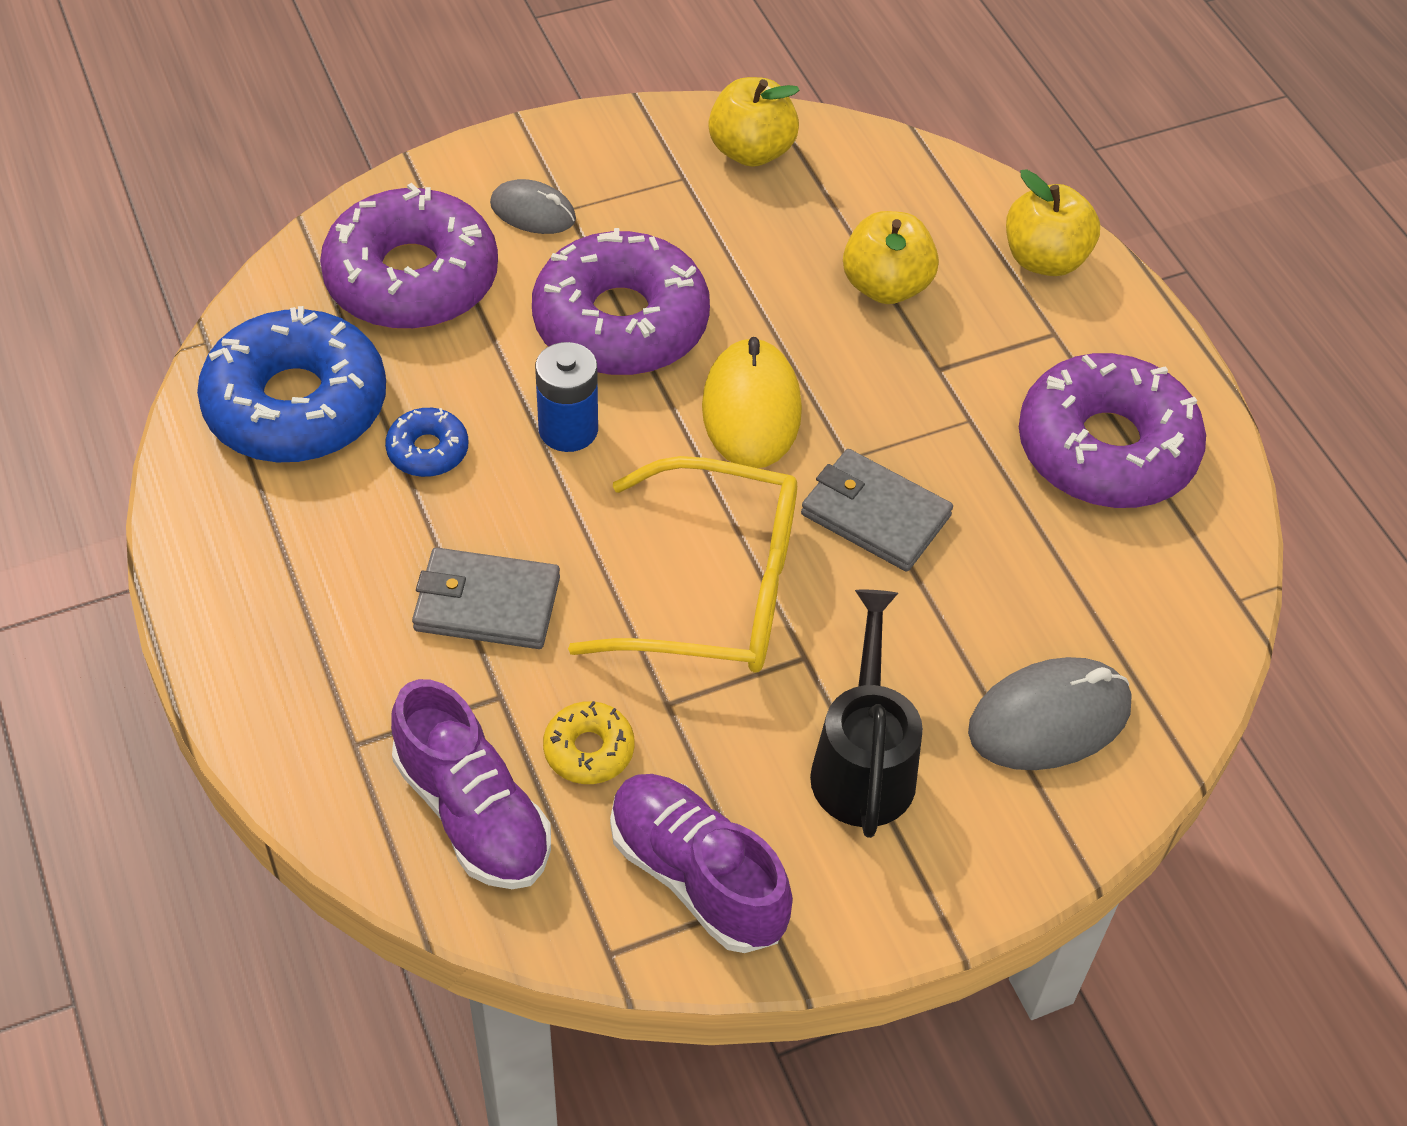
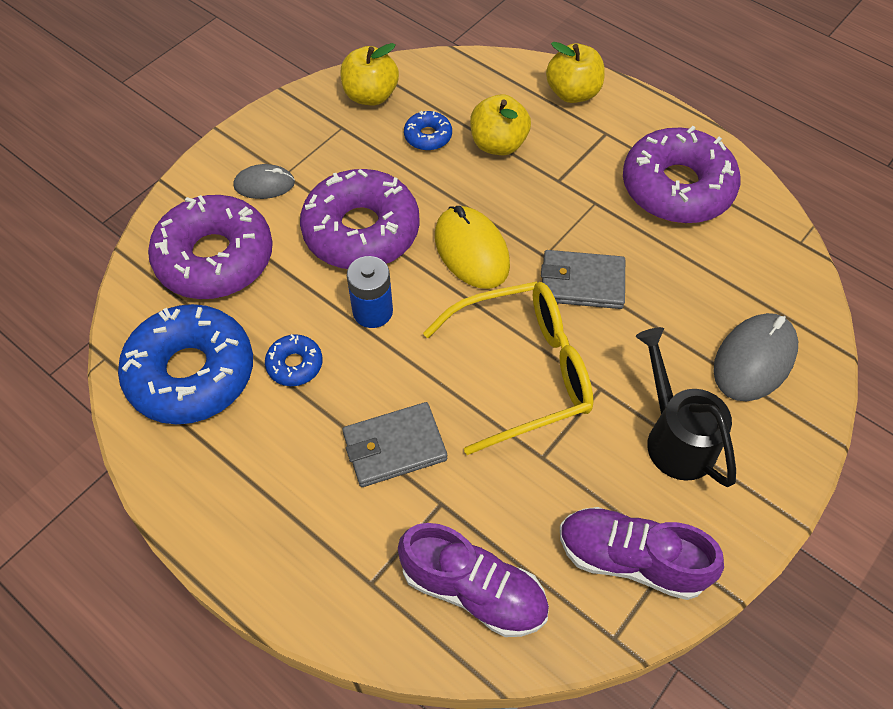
camera: 25 degrees left, 5 degrees up
(589, 750) = (516, 511): yellow donut -> none
(794, 236) = (428, 136): none -> blue donut

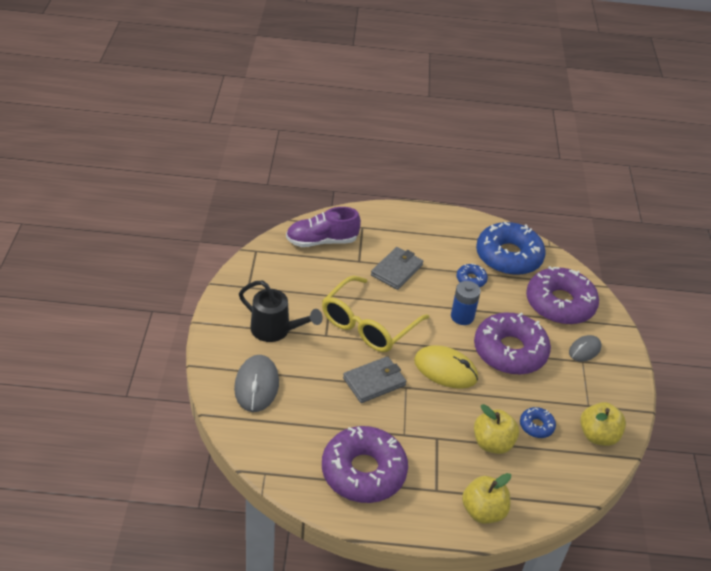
camera: 140 degrees right, 15 degrees down
(631, 559) = (266, 277): purple shoe -> none

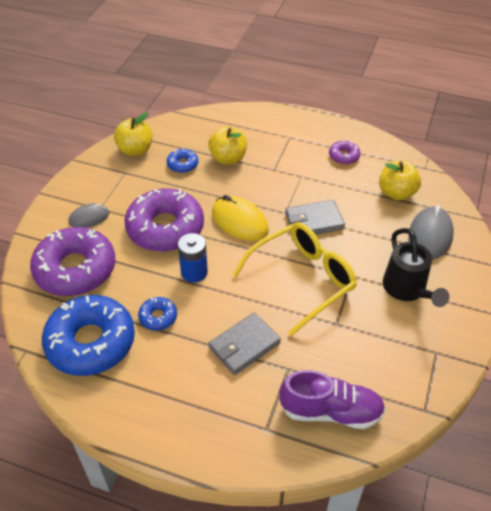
camera: 160 degrees left, 5 degrees up
(275, 330) = (407, 289): black watering can -> black watering can turned 150 degrees counterclockwise
(363, 472) = (344, 156): purple donut -> purple donut, size x0.44
(483, 511) = (259, 120): yellow apple -> yellow apple (396, 193)

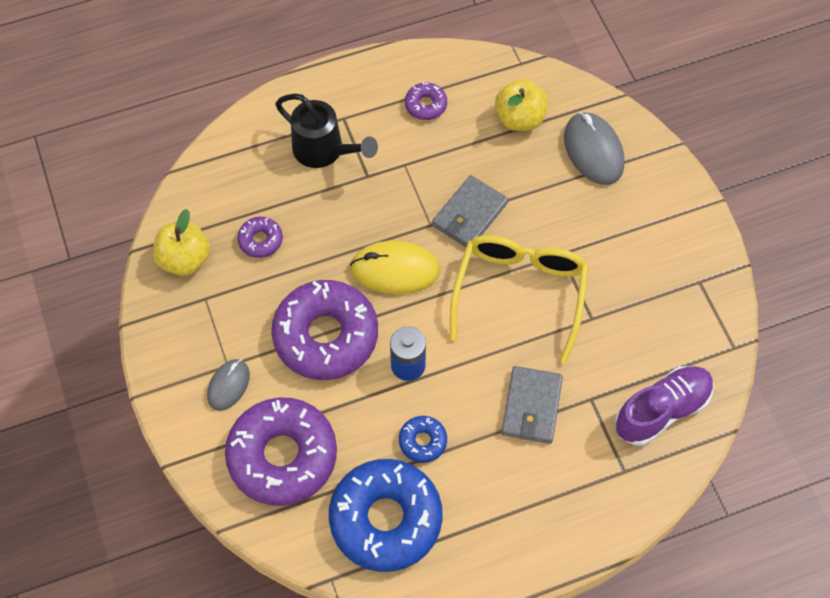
camera: 40 degrees left, 15 degrees up
(182, 164) = (260, 240): blue donut -> purple donut
(228, 158) = (304, 196): yellow apple -> none
(407, 289) = (622, 232): black watering can -> black watering can (324, 151)

